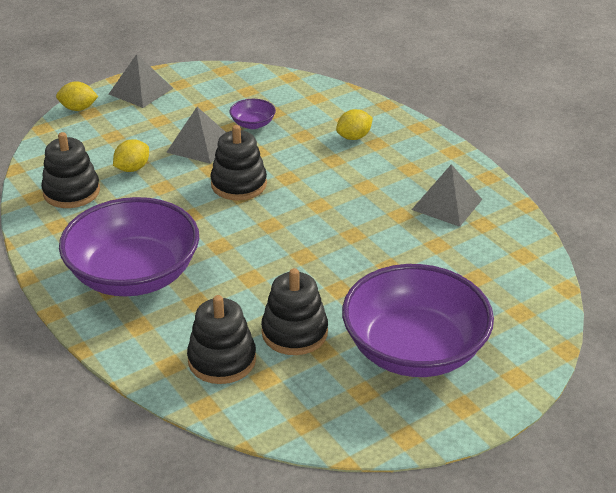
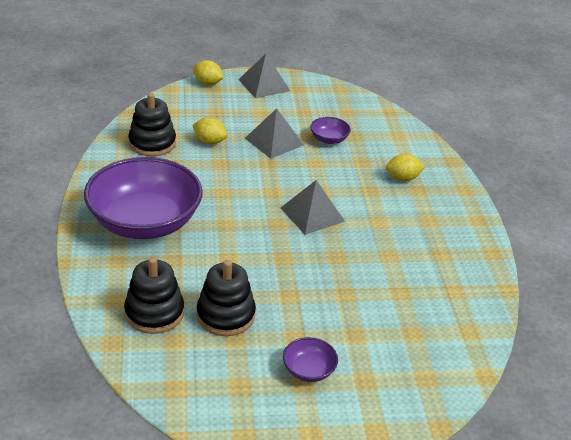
camera: 25 degrees right, 0 degrees up
(132, 168) = (209, 141): yellow lemon -> yellow lemon turned 45 degrees clockwise
(239, 184) = (279, 182): black stacking toy -> none
(414, 350) = (308, 370): purple bowl -> purple bowl, size x0.41
(447, 204) = (436, 262): grey pyramid -> grey pyramid (312, 214)

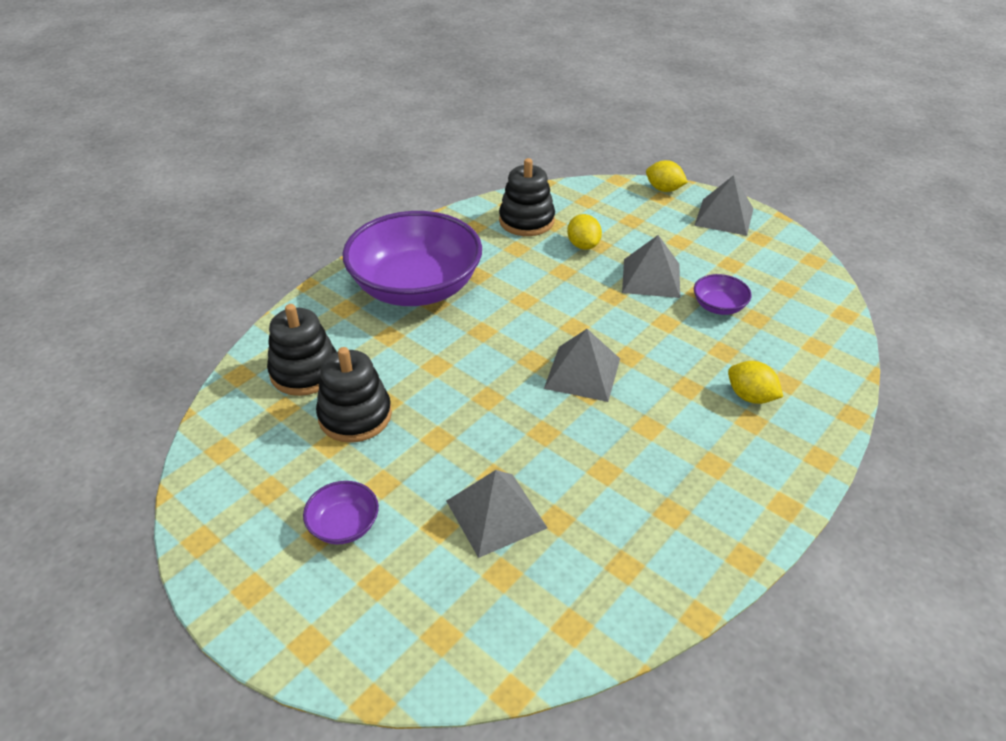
camera: 50 degrees right, 5 degrees up
(208, 83) = (664, 189): yellow lemon -> yellow lemon turned 45 degrees counterclockwise
(371, 310) = (496, 514): none -> grey pyramid

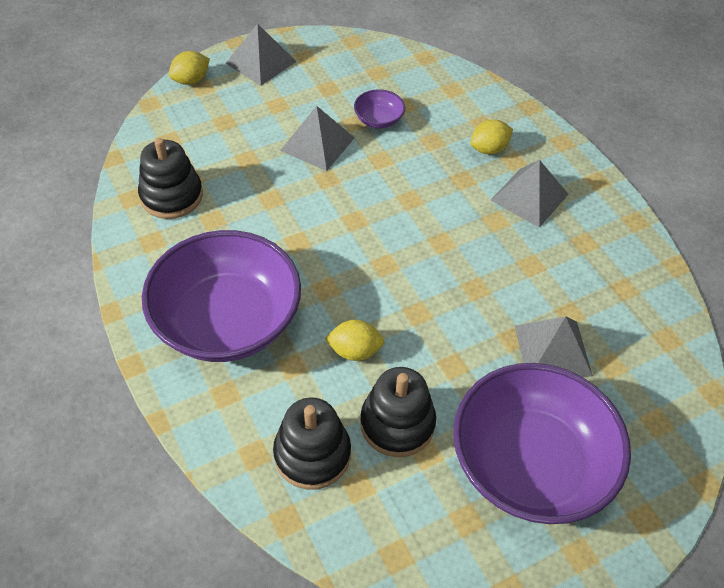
camera: 70 degrees left, 10 degrees up
(344, 525) = (530, 464): purple bowl -> purple bowl, size x2.46
(582, 373) = (417, 237): grey pyramid -> grey pyramid (529, 197)
(583, 245) = (241, 170): yellow lemon -> yellow lemon (355, 351)

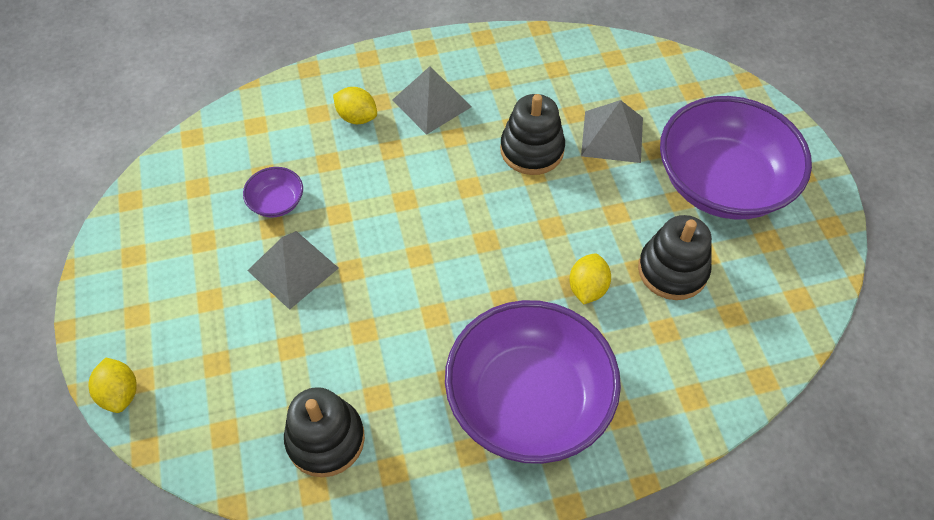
camera: 75 degrees left, 5 degrees up
(261, 62) = (122, 305): grey pyramid -> none
(312, 454) = (697, 346): black stacking toy -> black stacking toy (532, 150)
(489, 149) = (357, 117): yellow lemon -> yellow lemon turned 45 degrees counterclockwise

